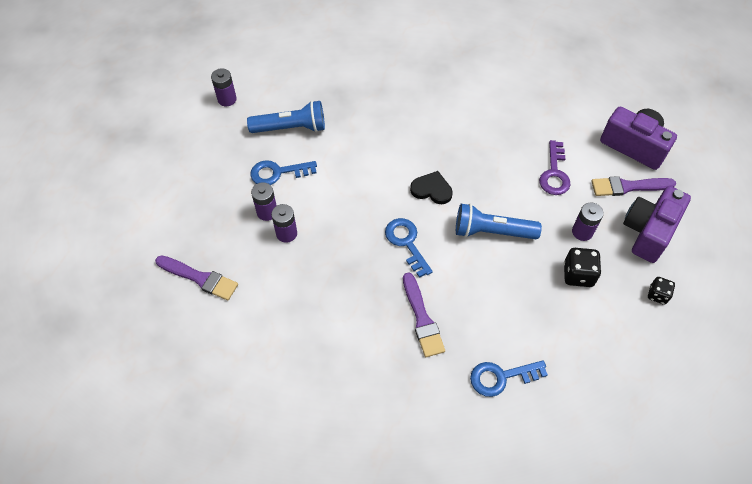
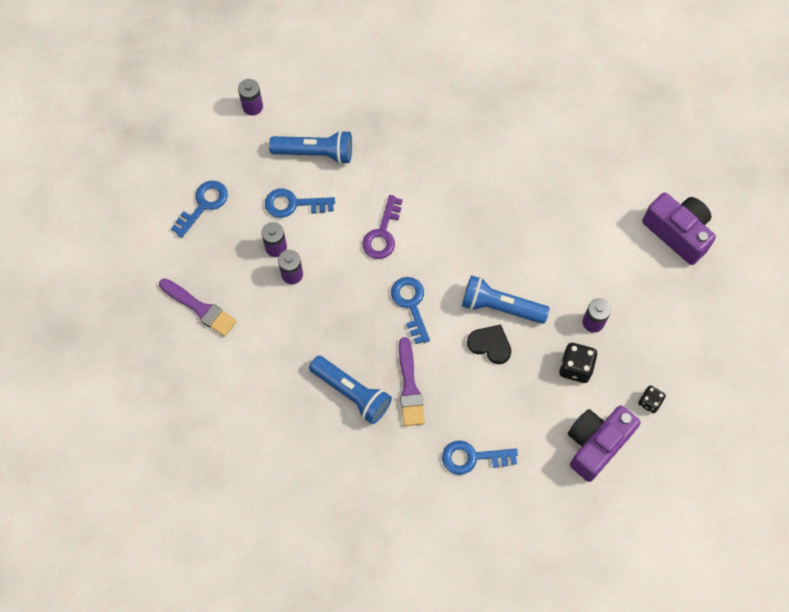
camera: 10 degrees right, 10 degrees up
(192, 185) = (203, 205): none -> blue key
(365, 334) = (352, 393): none -> blue flashlight
(432, 189) = (449, 249): black heart -> black heart (490, 344)
(554, 173) = (582, 251): purple key -> purple key (382, 233)
(628, 187) = (657, 279): purple brush -> none
(648, 231) = (662, 333): purple camera -> purple camera (596, 444)

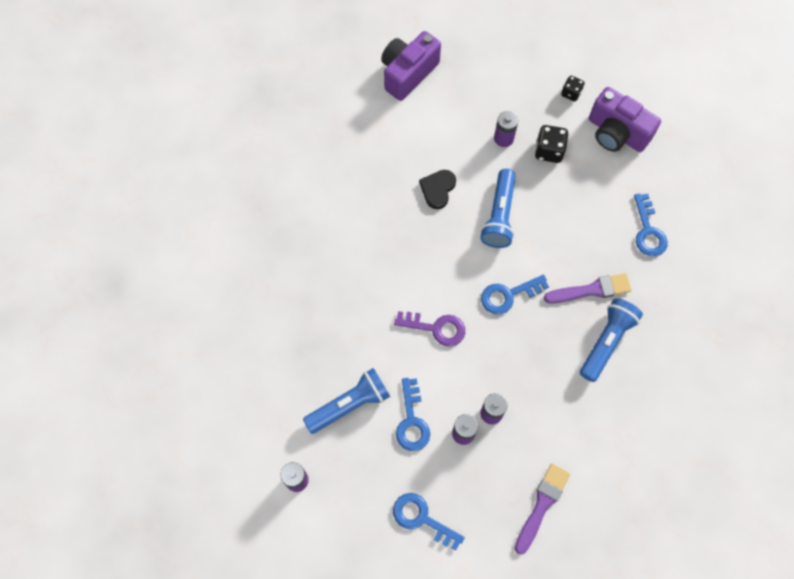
camera: 95 degrees left, 0 degrees up
(315, 153) = (349, 405): blue flashlight -> blue flashlight turned 60 degrees clockwise
(490, 344) = (538, 222): black heart -> black heart (437, 189)

